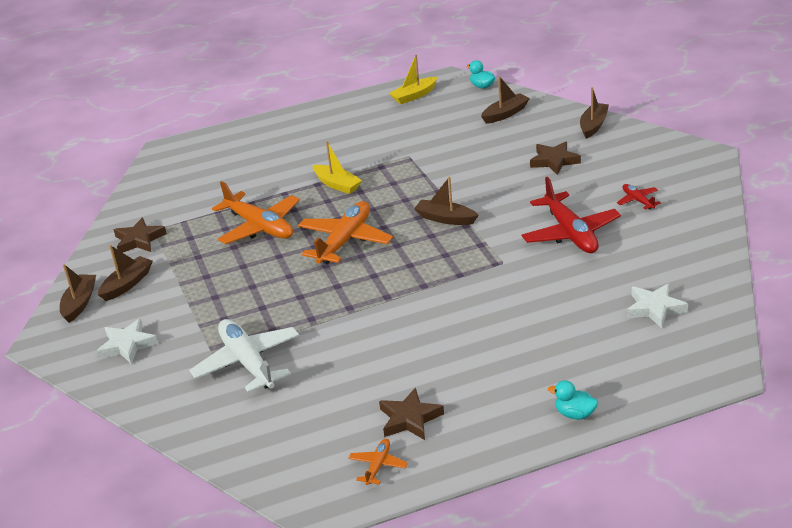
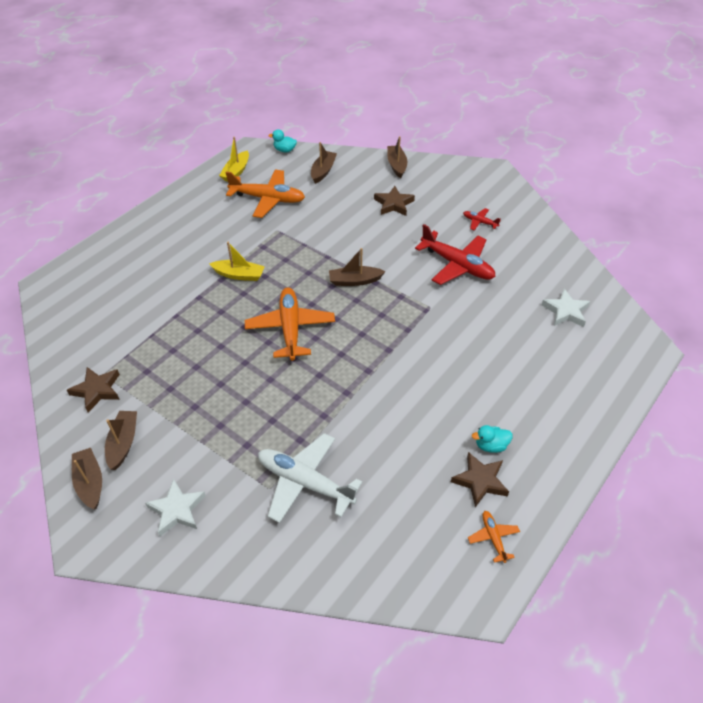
camera: 35 degrees left, 15 degrees up
(260, 227) = (204, 338): orange plane -> orange plane (268, 199)
(574, 414) = (589, 425): turquoise duck -> turquoise duck (490, 445)

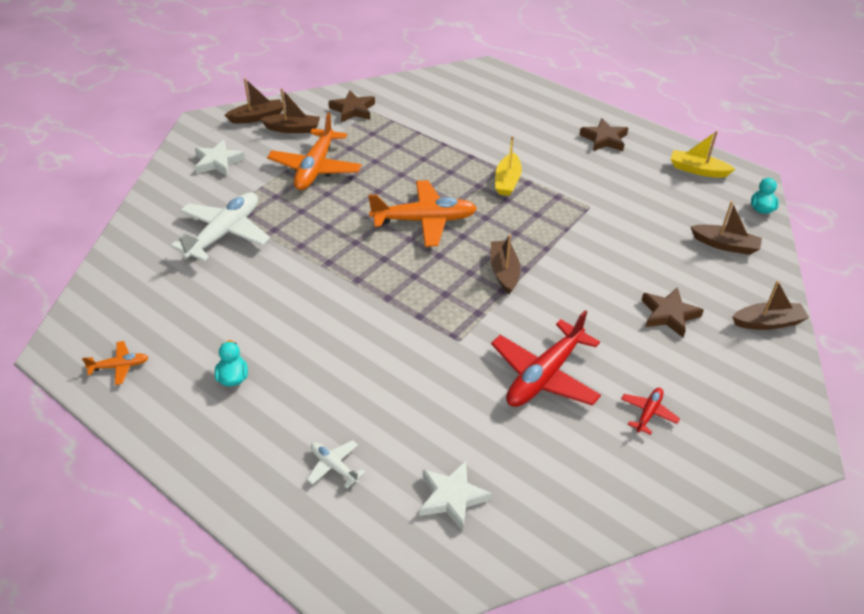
camera: 90 degrees right, 5 degrees down
(268, 199) = (649, 197): orange plane -> orange plane (315, 168)
(480, 481) = (189, 363): brown star -> brown star (604, 139)
(558, 372) = (334, 466): none -> white plane

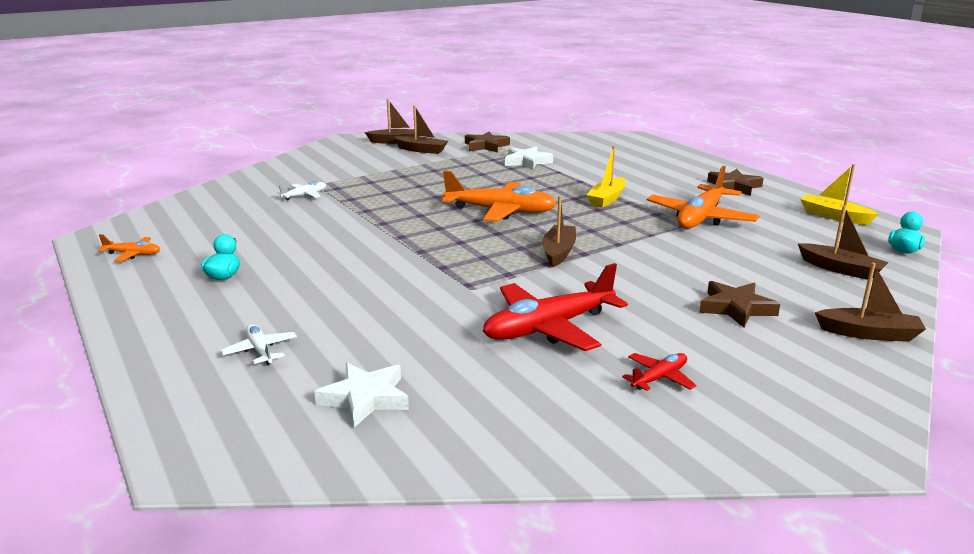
camera: 20 degrees right, 20 degrees down
(218, 162) = (338, 159): white star -> white star (527, 162)
(225, 233) = (305, 195): white plane -> white plane, size x0.47
(315, 168) = (421, 172): orange plane -> orange plane (700, 218)

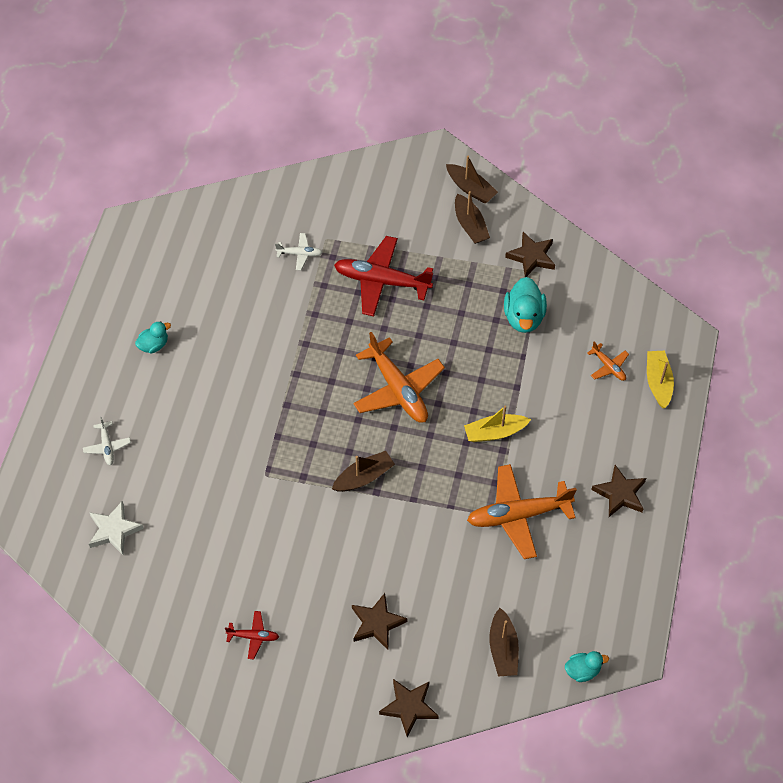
camera: 45 degrees right, 35 degrees up
(133, 254) = (130, 271): orange plane -> orange plane (608, 366)
(260, 350) = (107, 446): white plane -> white plane turned 150 degrees clockwise
(527, 162) = (524, 317): white star -> turquoise duck
(548, 328) = (257, 549): red plane -> red plane (381, 281)
(834, 216) = (617, 596): yellow boat -> yellow boat (658, 382)
(869, 334) = (409, 707): brown boat -> brown star

